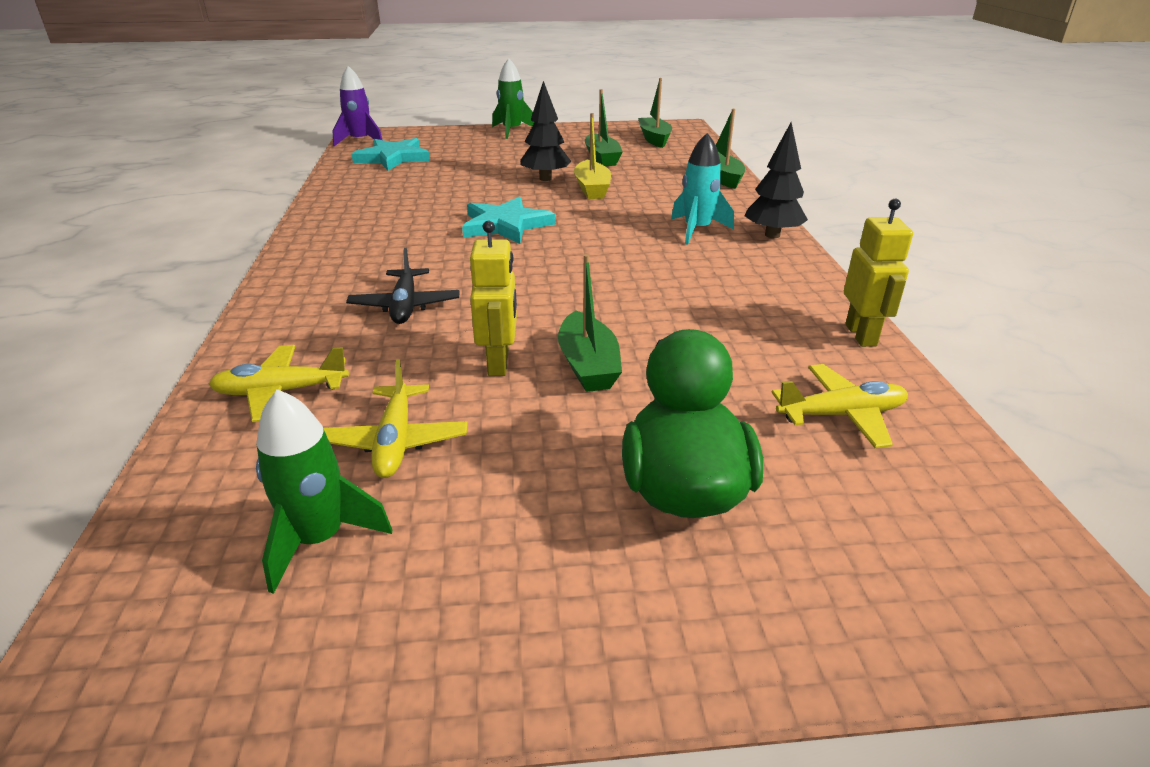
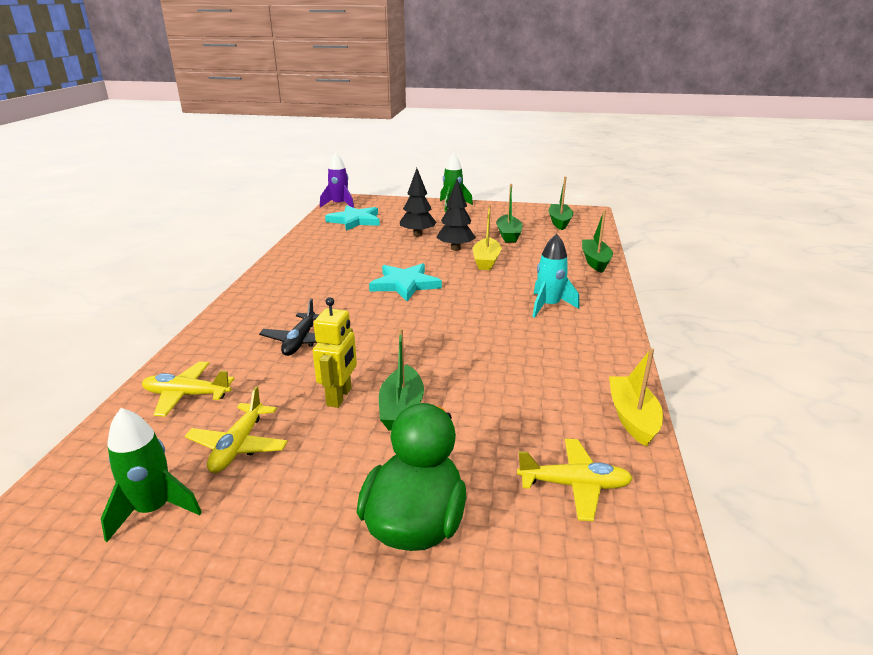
camera: 15 degrees right, 5 degrees down
(772, 235) = (608, 318): black tree -> black tree (417, 234)
(861, 335) = (632, 418): yellow robot -> yellow boat

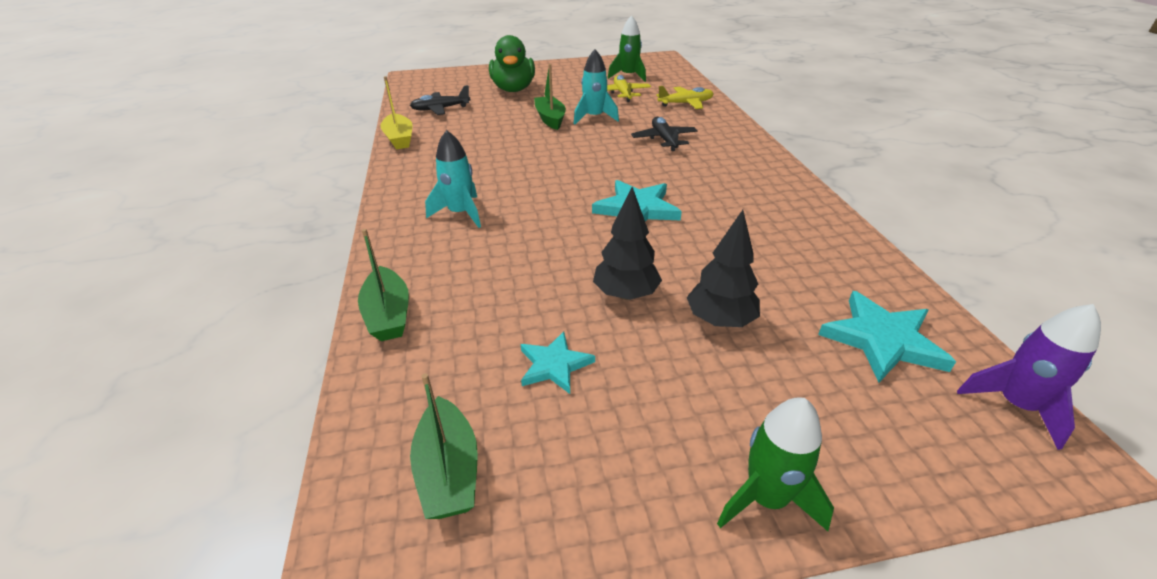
camera: 160 degrees right, 10 degrees up
(339, 397) = (594, 117): yellow robot -> turquoise rocket
(486, 261) = (562, 274): yellow boat -> none
(508, 235) = (554, 365): green boat -> turquoise star
(574, 485) = (440, 109): yellow plane -> black plane

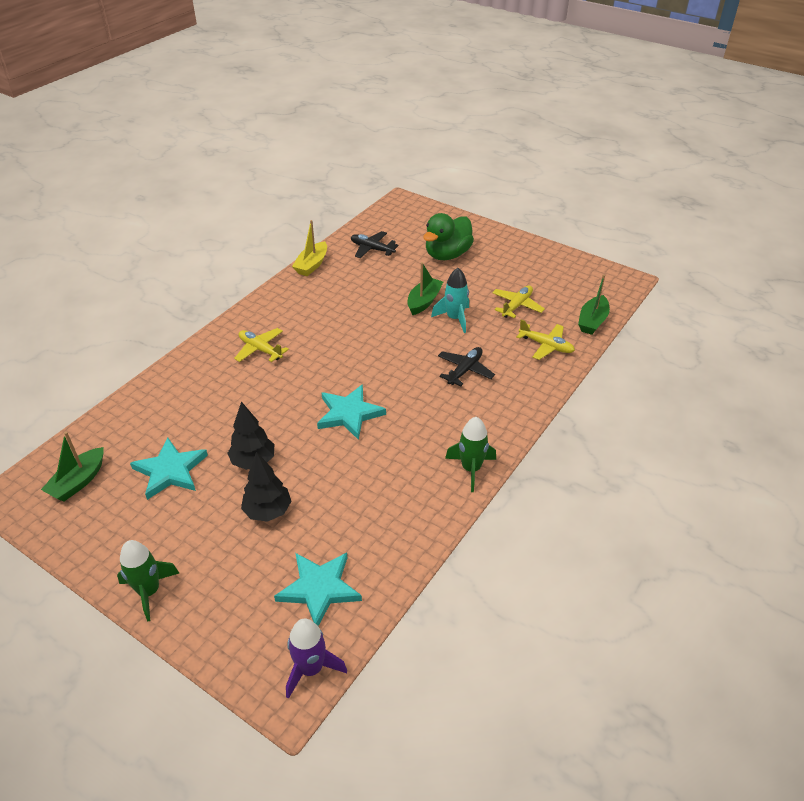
camera: 45 degrees right, 5 degrees up
(388, 314) = (151, 391): green boat -> green boat (592, 321)
(460, 213) = (260, 349): turquoise rocket -> yellow plane
(554, 365) = (170, 471): turquoise star -> turquoise star, size x1.58
(628, 76) = (556, 288): green rocket -> green rocket (471, 469)

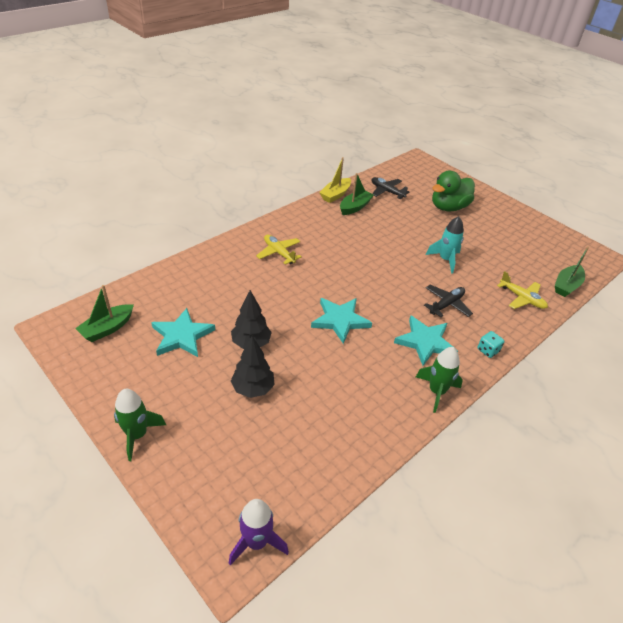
camera: 10 degrees right, 0 degrees up
(319, 588) = (281, 468): turquoise star -> turquoise star (425, 342)
(424, 301) = (422, 241): green boat -> green boat (355, 207)
(517, 306) = (501, 260): yellow plane -> none
(518, 412) = (488, 350): none -> turquoise dice

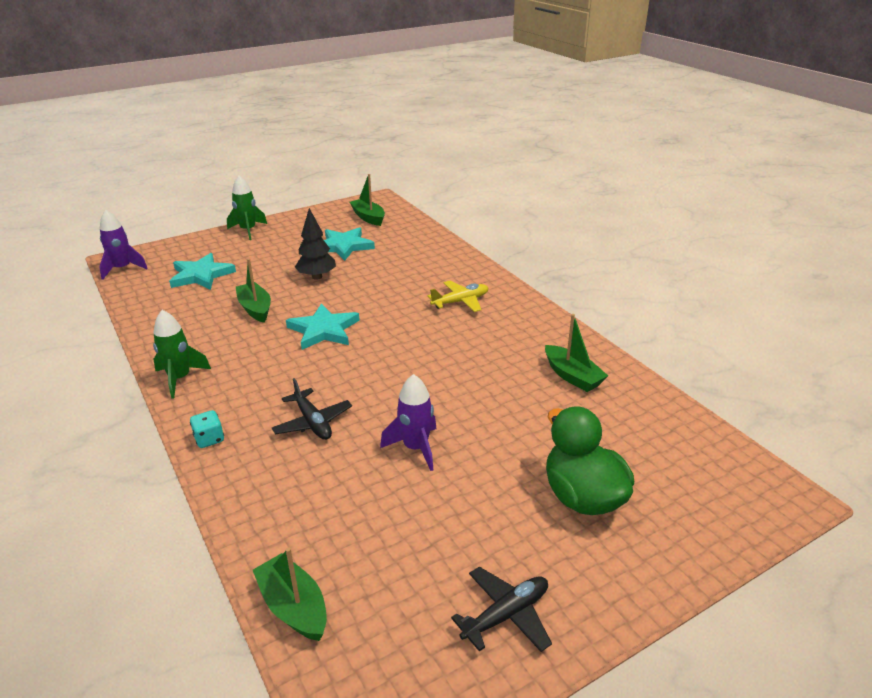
camera: 105 degrees right, 10 degrees down
(253, 388) = (260, 275): black tree -> none
(319, 373) = (255, 309): none -> green boat
(335, 195) = (608, 362): yellow boat -> none
(387, 191) = (630, 421): black plane -> black plane (506, 615)
(425, 342) = (256, 387): turquoise star -> turquoise star (201, 275)
(445, 260) = (415, 448): turquoise rocket -> purple rocket
(522, 298) = (289, 517): yellow plane -> none

